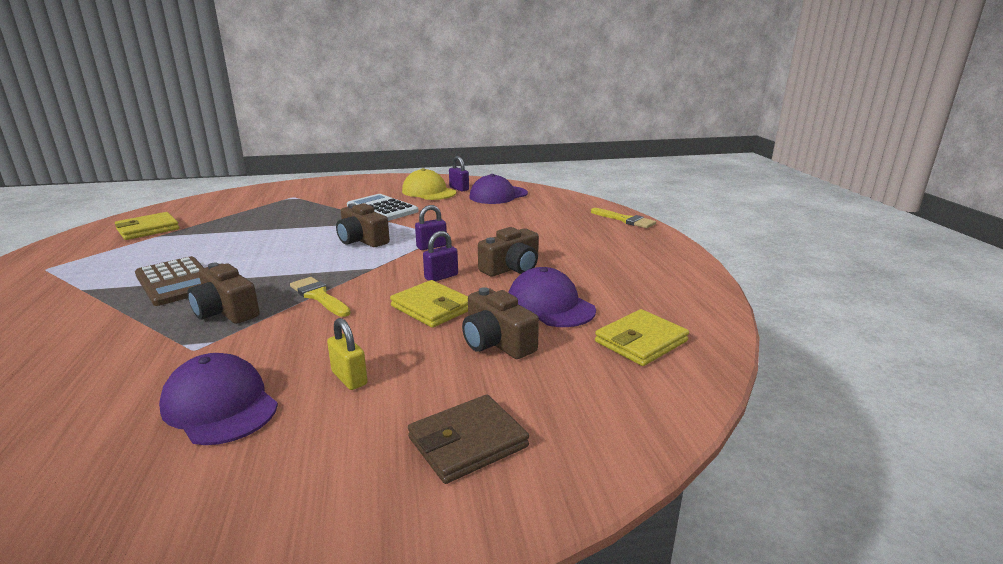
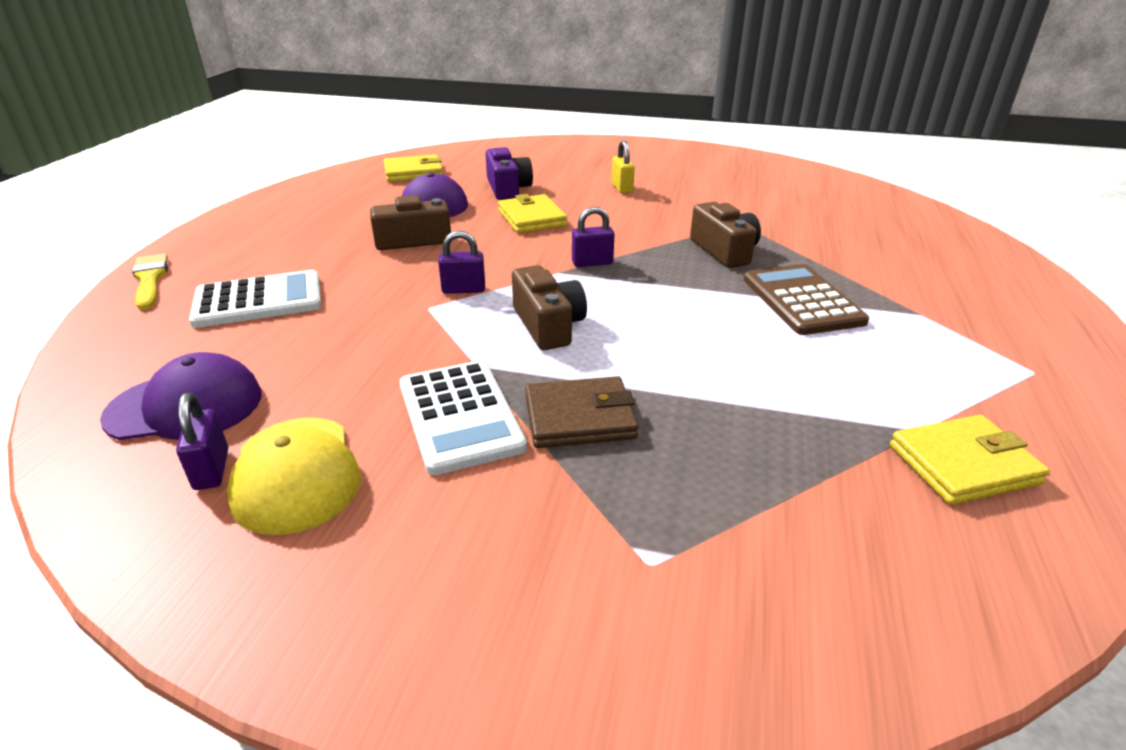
camera: 155 degrees left, 10 degrees up
(220, 405) = (706, 190): purple cap -> none
(319, 296) = (631, 248): yellow brush -> none
(441, 277) = (495, 245): purple padlock -> purple padlock (592, 263)
(467, 442) = (570, 157): brown wallet -> brown wallet (579, 417)
(496, 342) = (508, 188): brown camera -> purple camera
(543, 223) = (258, 300): none -> white calculator

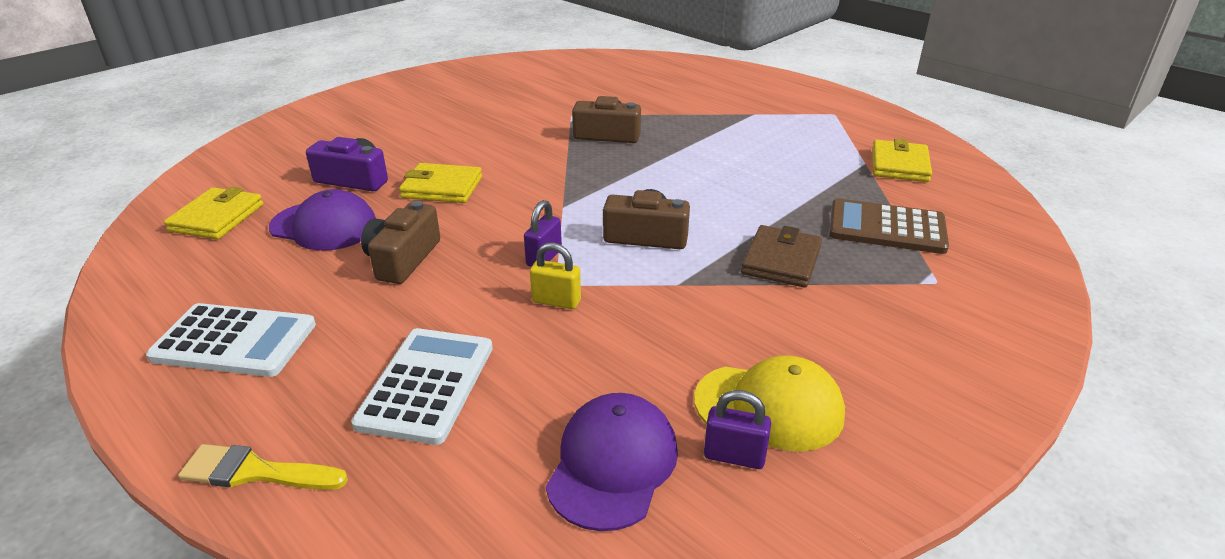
camera: 60 degrees left, 0 degrees up
(460, 416) = (744, 309): white calculator -> white calculator (234, 341)
(592, 263) = (565, 188): purple padlock -> none
(622, 188) = (440, 131): yellow padlock -> yellow padlock (556, 301)
(802, 300) = (704, 138): brown calculator -> brown calculator (886, 228)

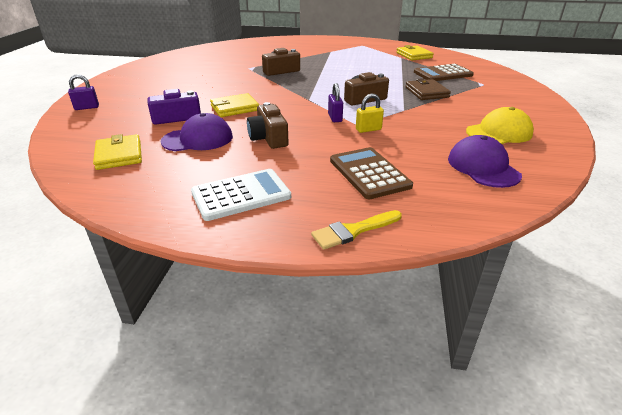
camera: 35 degrees left, 0 degrees up
(427, 385) = (369, 173): white calculator -> brown calculator
(734, 456) = (514, 149): purple padlock -> purple padlock (87, 107)

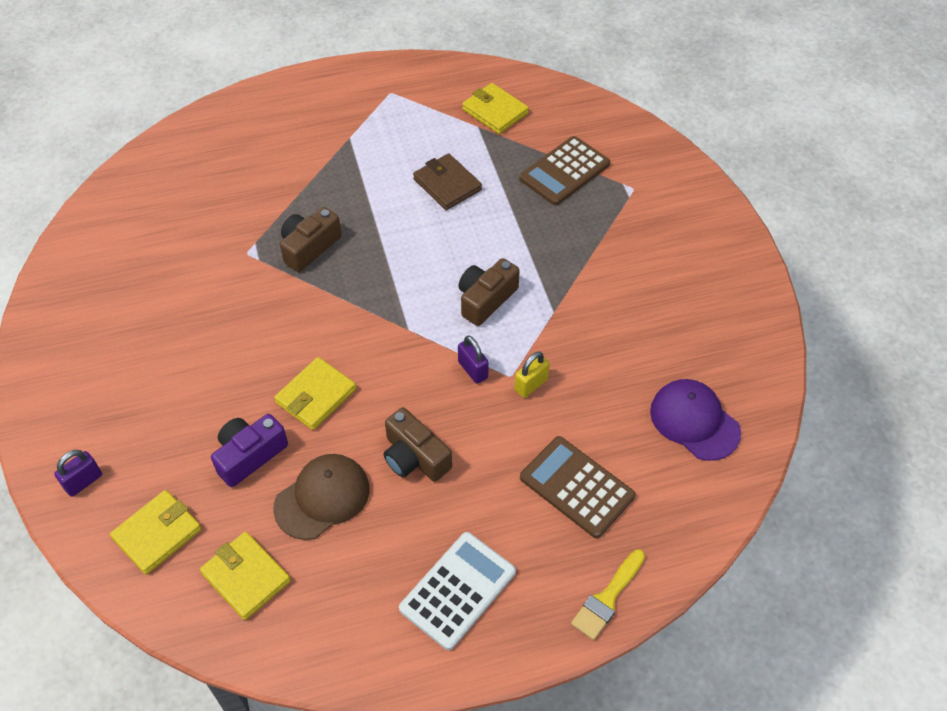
camera: 25 degrees left, 20 degrees up
(96, 130) = (157, 534): none -> yellow wallet
(198, 139) = (322, 498): purple cap -> brown cap
(426, 92) = (564, 245): brown wallet -> brown wallet (447, 184)
(499, 132) = (690, 330): yellow cap -> none

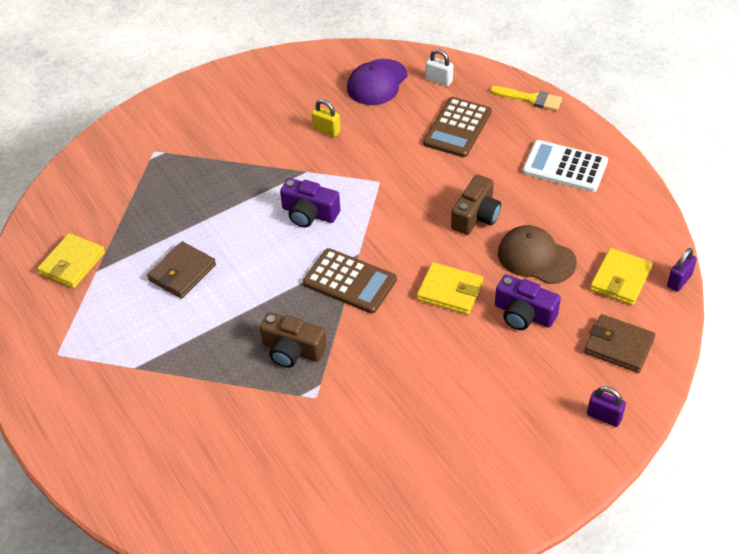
camera: 105 degrees left, 5 degrees down
(157, 534) = (618, 346): yellow wallet -> brown wallet
(473, 370) = (383, 204): purple padlock -> purple padlock (679, 281)
(485, 299) = (309, 213): brown camera -> purple camera
(531, 385) = (382, 168): yellow padlock -> yellow padlock (326, 130)
(564, 171) = (144, 197): brown calculator -> brown calculator (349, 281)
(680, 495) = (439, 80): none -> white padlock

